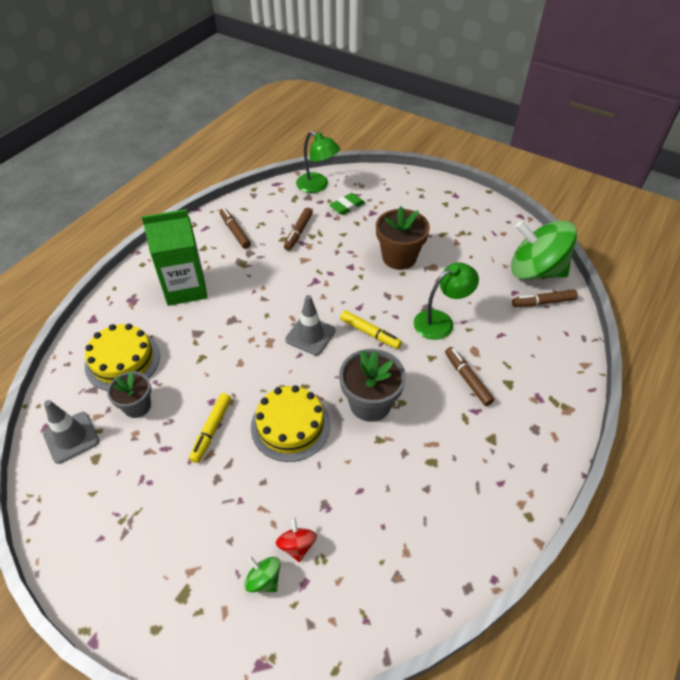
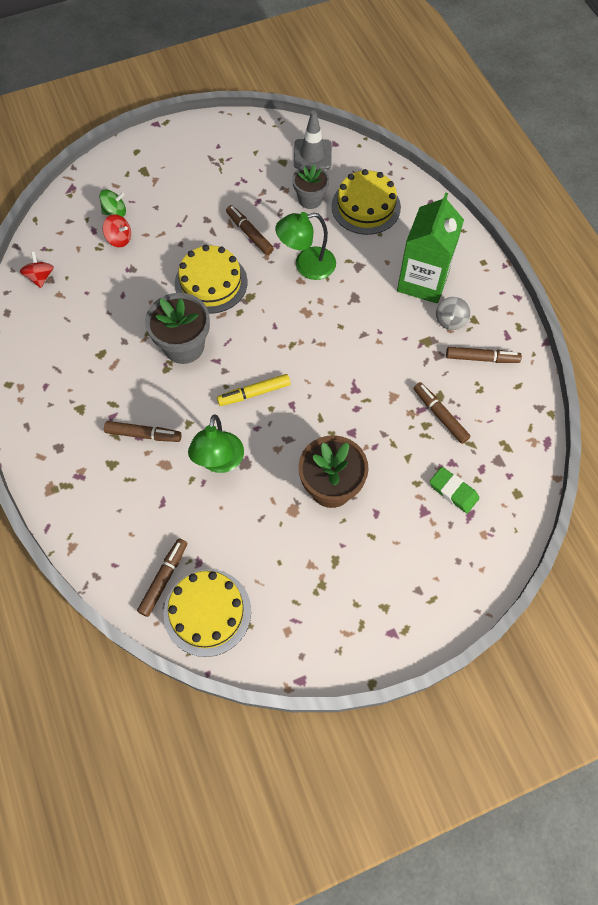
camera: 125 degrees right, 15 degrees up
(211, 430) = (249, 233): yellow marker -> brown marker
(213, 259) = (450, 320): none -> grey spinning top
(310, 335) = (289, 346): grey traffic cone -> none
(317, 186) = (514, 484): green lamp -> green lamp (306, 265)
(347, 206) = (453, 491): green eraser -> green eraser turned 45 degrees counterclockwise
(402, 589) = (40, 277): none -> red spinning top
(535, 271) = (207, 612): green spinning top -> yellow cake

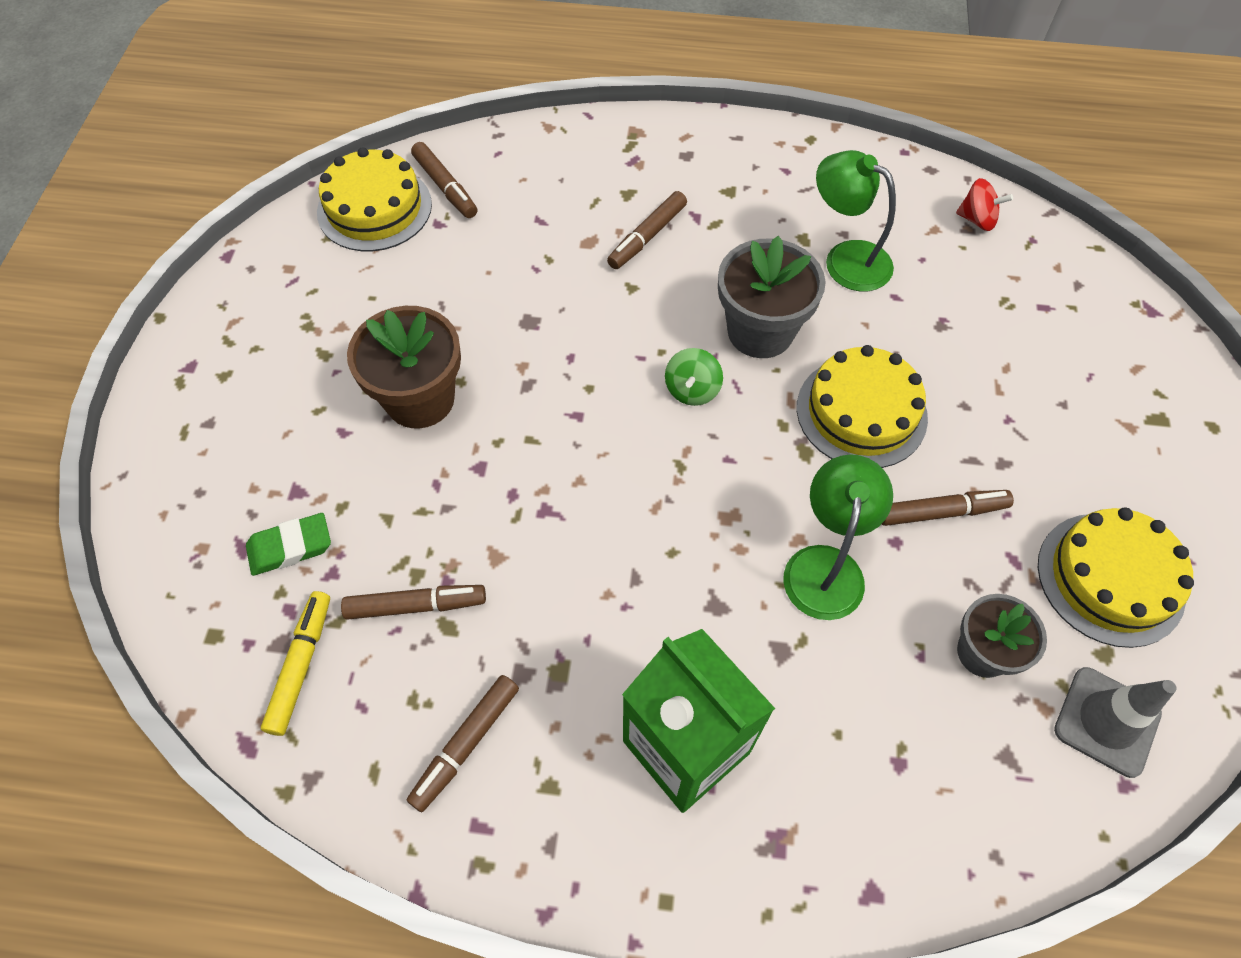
camera: 120 degrees right, 5 degrees down
(115, 212) = (1074, 346): green spinning top -> green spinning top (692, 390)
(119, 239) = (1011, 331): red spinning top -> none
(219, 462) = (551, 296): green lamp -> green lamp (846, 259)
(254, 393) = (627, 379): yellow marker -> yellow marker (301, 665)
(366, 206) = (920, 748): yellow cake -> yellow cake (1110, 578)
(450, 320) = (573, 740): grey spinning top -> none

